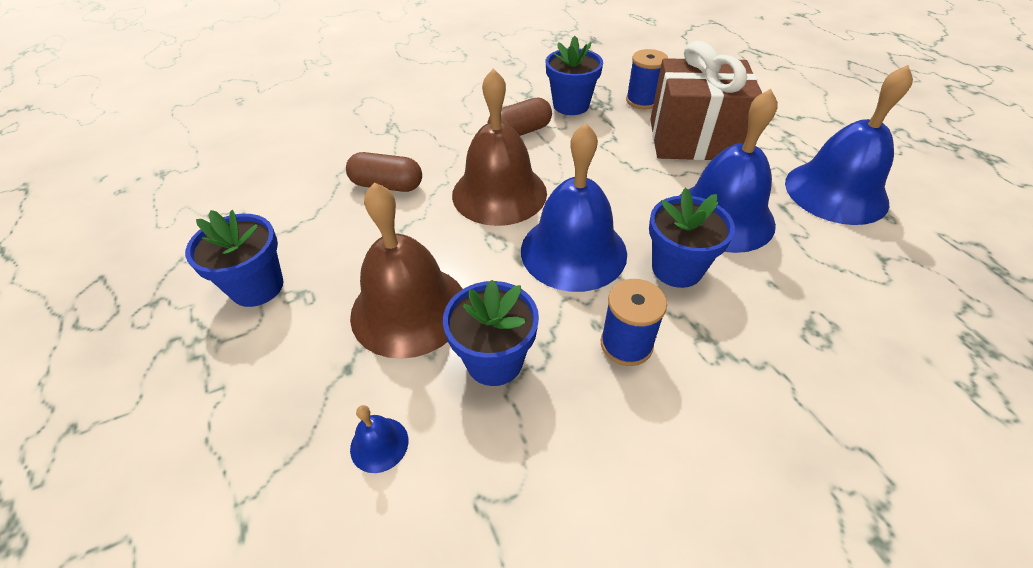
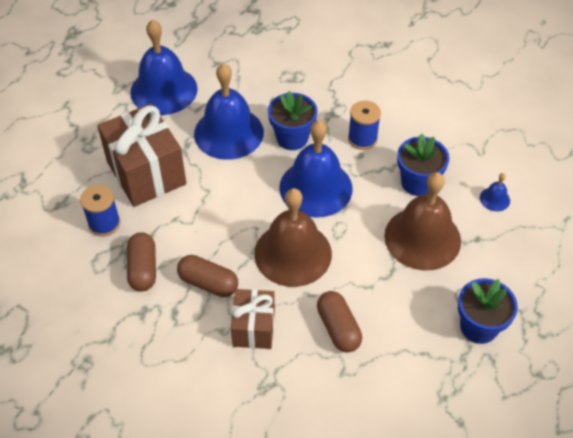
camera: 125 degrees left, 5 degrees up
(447, 139) = (253, 328): none -> brown gift
(571, 105) = (143, 269): blue flower pot -> brown capsule

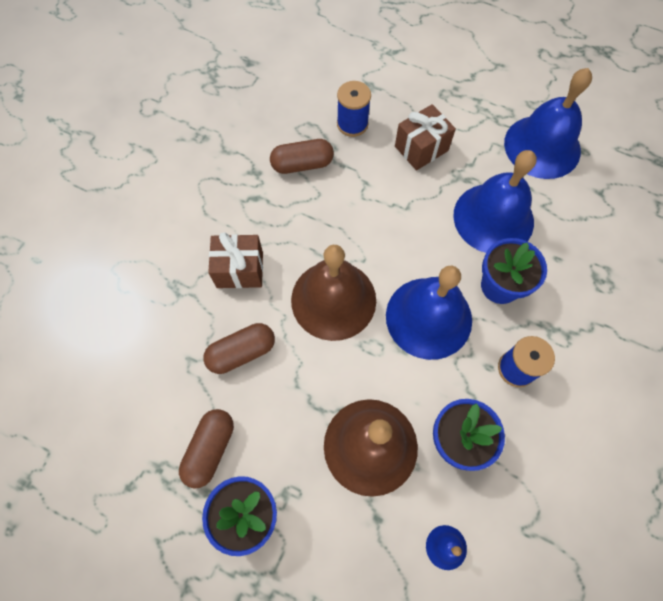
camera: 85 degrees right, 15 degrees up
(146, 173) = (421, 148): brown gift -> brown gift, size x0.59
(208, 283) = (290, 223): brown capsule -> brown capsule (210, 449)

